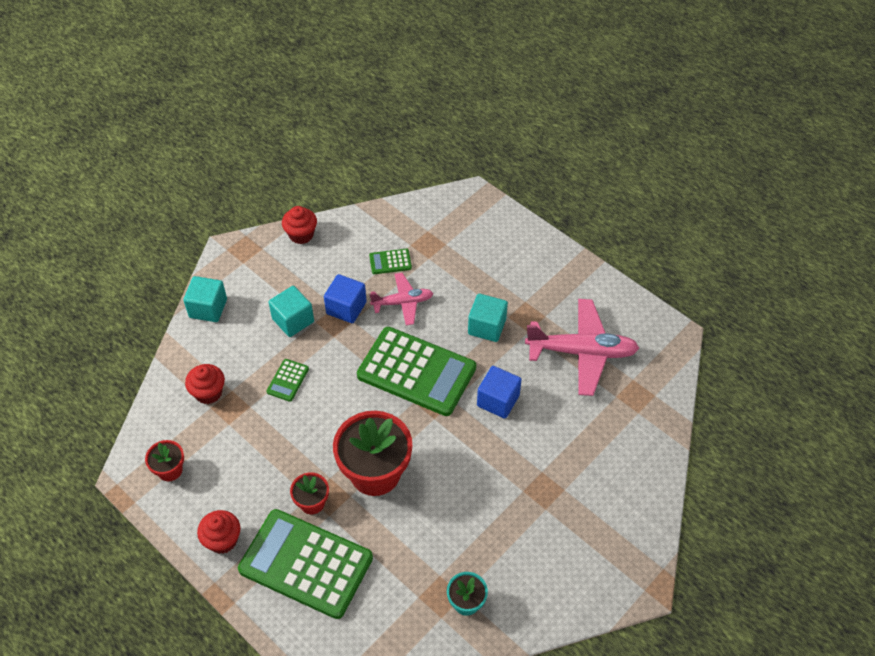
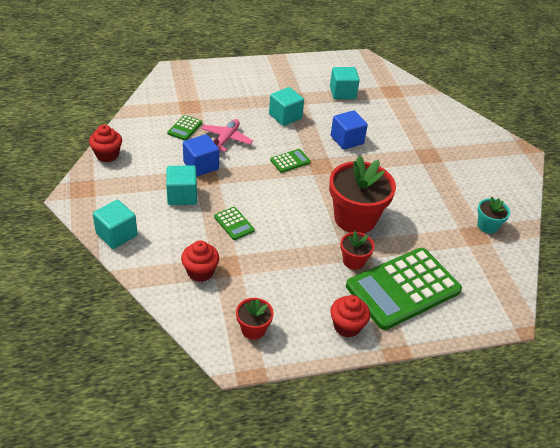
camera: 60 degrees left, 10 degrees down
(416, 372) = (290, 161): green calculator -> green calculator, size x0.41
(582, 352) = (342, 93): pink plane -> turquoise cube

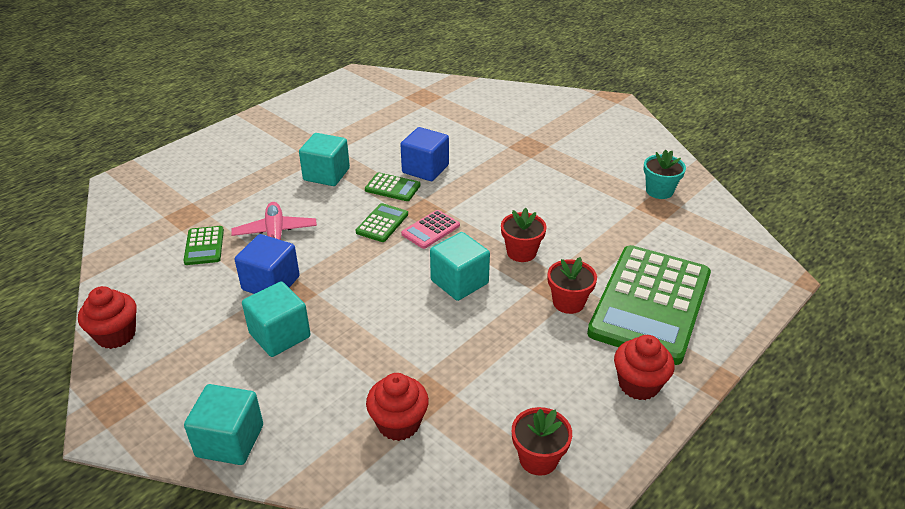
camera: 30 degrees left, 5 degrees down
(234, 224) = (384, 335): green calculator -> green calculator (392, 188)
(314, 179) = (430, 230): none -> pink calculator
(342, 93) = (370, 120): turquoise cube -> turquoise cube (459, 282)
(355, 218) = (521, 252): red flower pot -> red flower pot, size x0.49

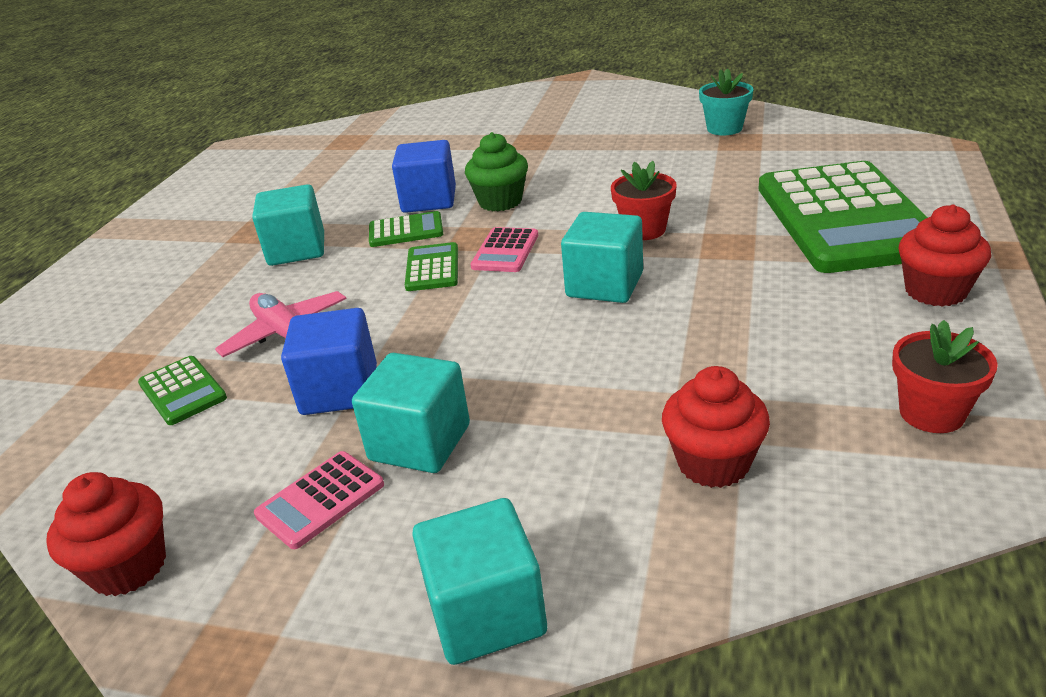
camera: 25 degrees left, 5 degrees down
(213, 343) = (320, 500): none -> pink calculator
(463, 189) = (500, 201): none -> green cupcake
(568, 302) = (758, 252): red flower pot -> none

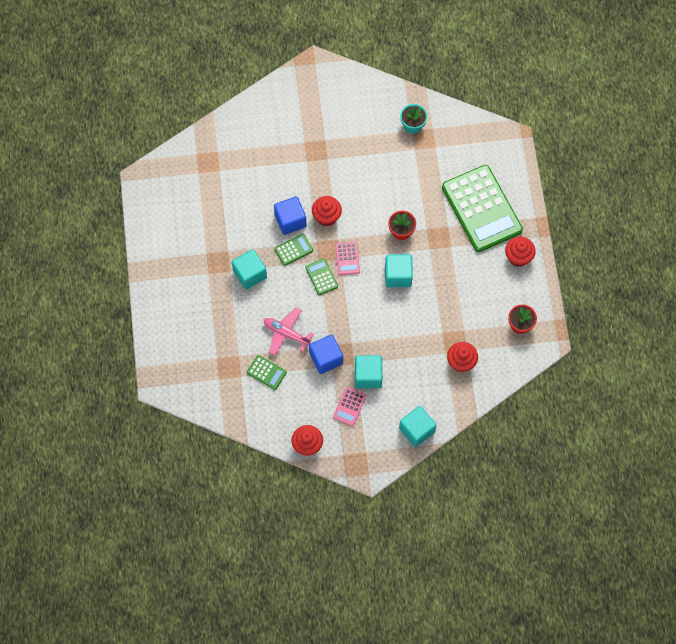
camera: 25 degrees left, 35 degrees up
(500, 201) = (326, 217): green cupcake -> red cupcake

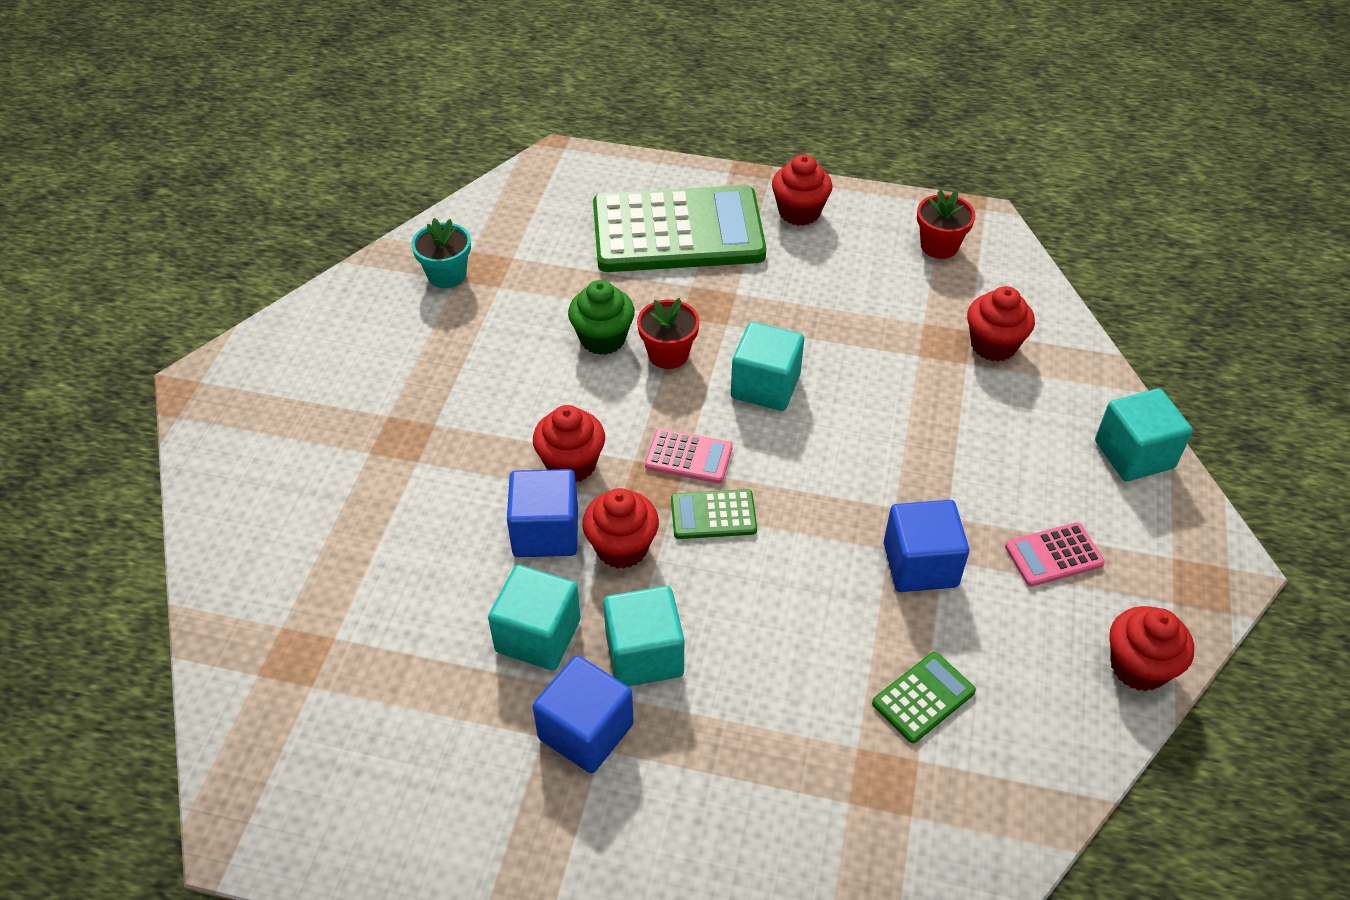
camera: 70 degrees left, 20 degrees down
(213, 266) = (586, 731): none -> blue cube
(286, 333) = (831, 624): pink plane -> none
(293, 250) = (622, 547): green calculator -> red cupcake
(349, 406) = (1053, 555): pink calculator -> pink calculator turned 120 degrees clockwise
(368, 376) = (985, 500): turquoise cube -> turquoise cube (538, 636)
(400, 202) = (603, 339): none -> green cupcake

